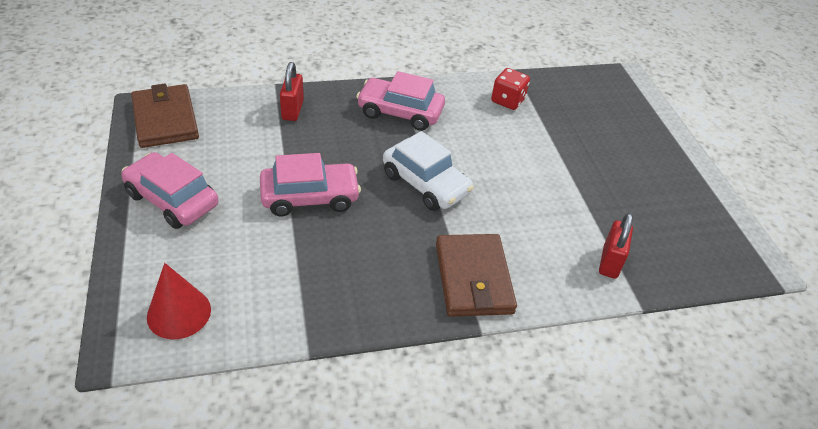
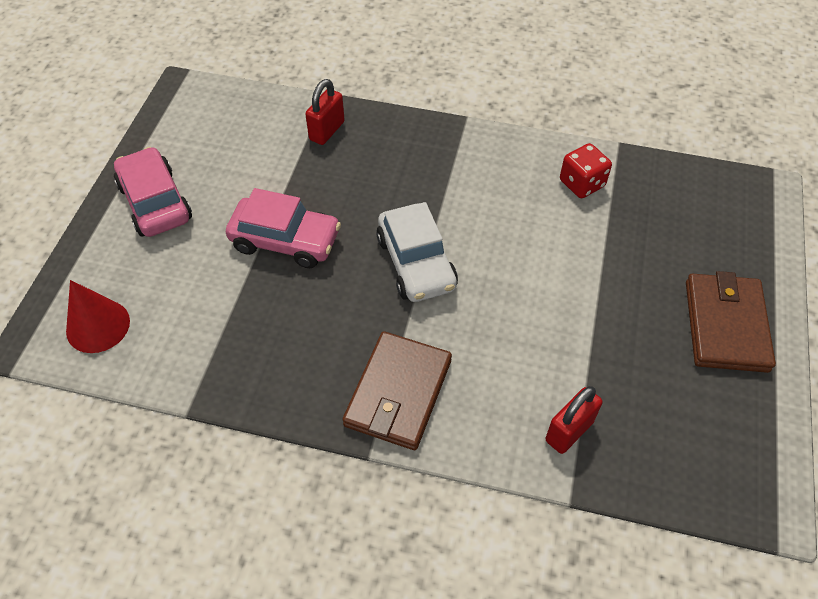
camera: 30 degrees right, 10 degrees up
(165, 119) = (196, 108): brown wallet -> brown wallet (725, 325)
(400, 112) = (442, 165): pink car -> none

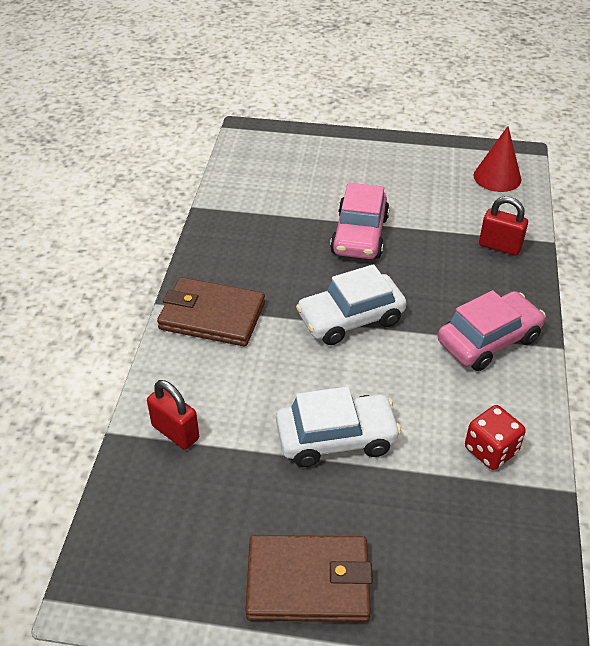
camera: 85 degrees right, 10 degrees down
(98, 326) = (262, 155): red cone -> red cone (497, 177)
(155, 202) = (384, 161): pink car -> pink car (488, 340)
(572, 290) = (336, 438): none -> white car

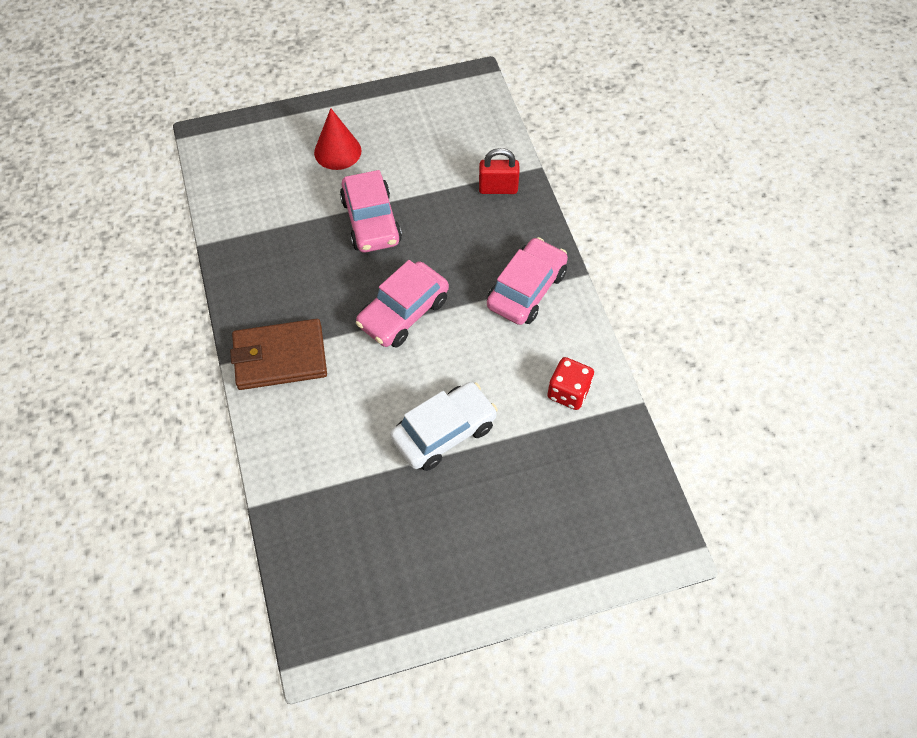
camera: 25 degrees left, 15 degrees up
(175, 432) = (308, 483): red padlock -> none
(308, 582) = (479, 563): brown wallet -> none
(350, 318) = (403, 312): white car -> pink car
(497, 177) = (466, 111): red cone -> red cone (337, 151)

